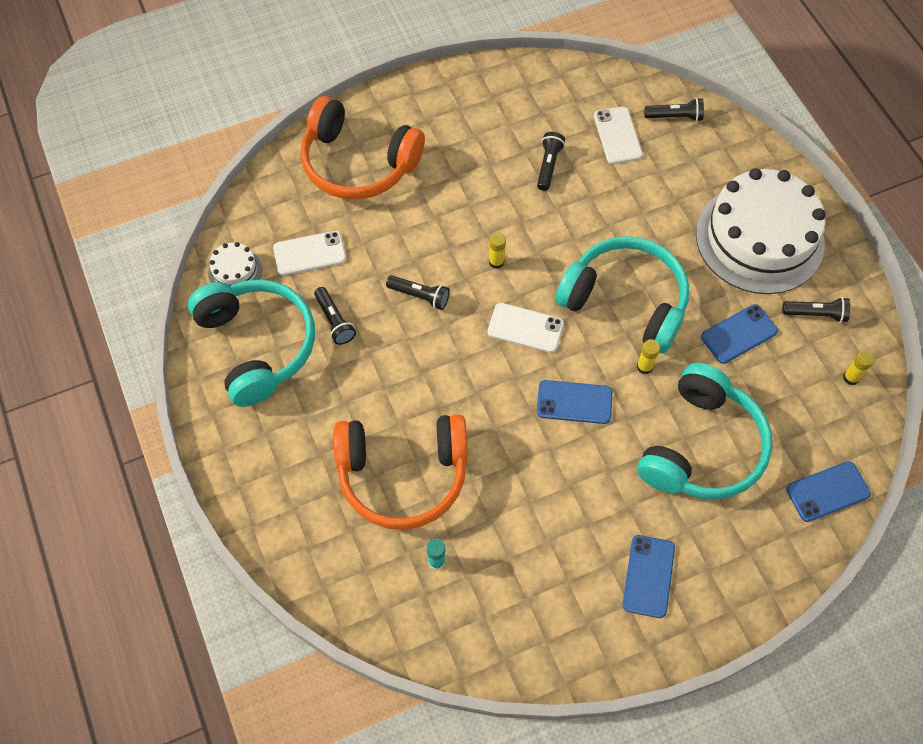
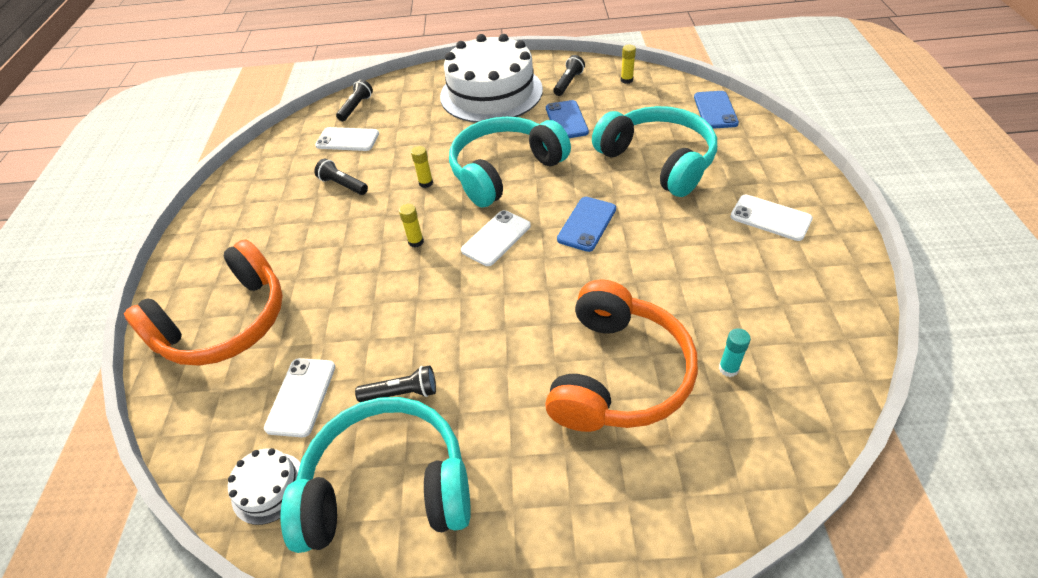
camera: 65 degrees left, 15 degrees down
(420, 296) = (417, 308): black flashlight -> none
(644, 367) = (571, 174): yellow glue stick -> yellow glue stick (426, 183)
(648, 576) = (770, 218): blue phone -> white phone

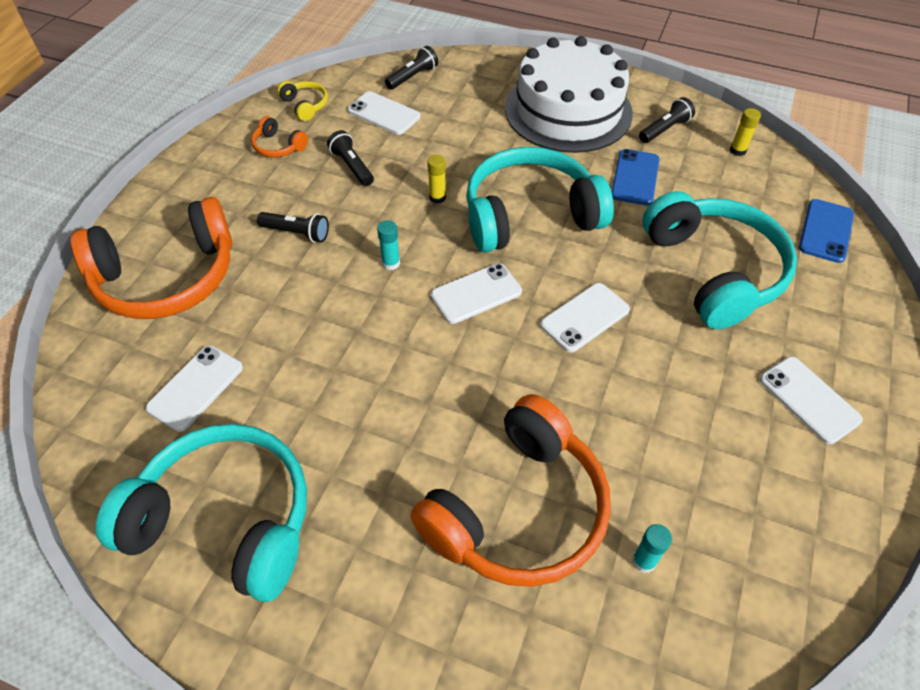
camera: 20 degrees right, 5 degrees up
(269, 487) = (122, 468): white cake -> none
(271, 191) = (278, 146): none -> orange headphones
(277, 155) = (305, 105): none -> yellow headphones
(402, 393) = (289, 428): black flashlight -> black flashlight (297, 233)
(416, 242) = (391, 263): yellow glue stick -> turquoise glue stick
(587, 224) = (585, 317): blue phone -> white phone

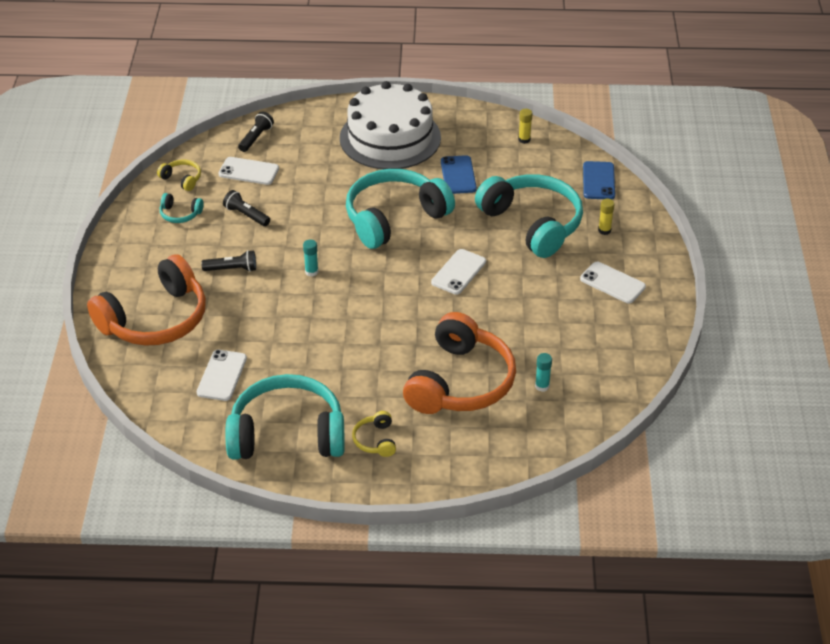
camera: 20 degrees left, 10 degrees down
(278, 146) = (180, 214): orange headphones -> turquoise headphones
(344, 579) = (375, 440): none -> yellow headphones
(437, 197) = (322, 221): yellow glue stick -> yellow glue stick (604, 230)
(476, 293) = (380, 276): white phone -> none
(665, 129) = (467, 136): black flashlight -> none

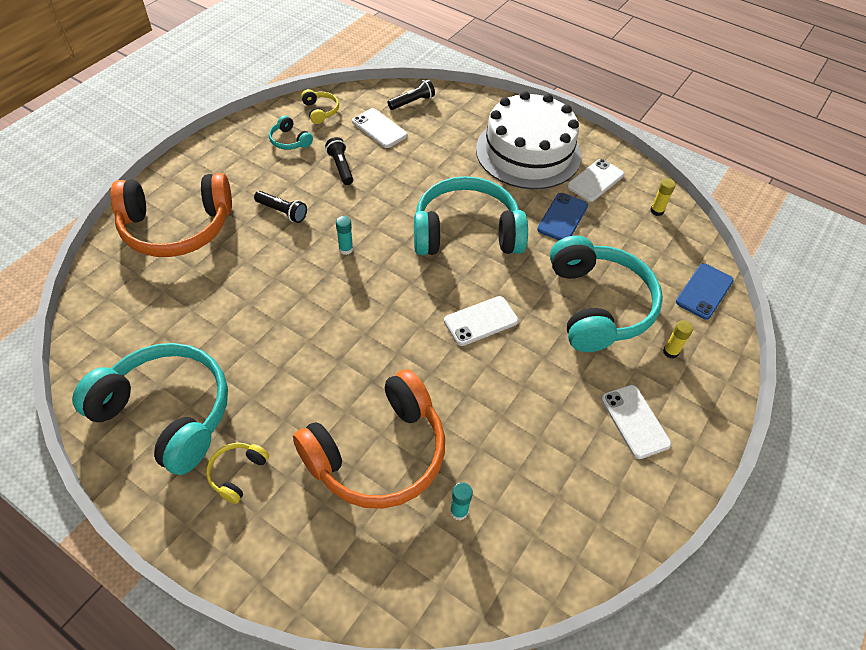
camera: 30 degrees right, 10 degrees up
(222, 375) = (174, 314): white phone -> white phone (595, 180)

